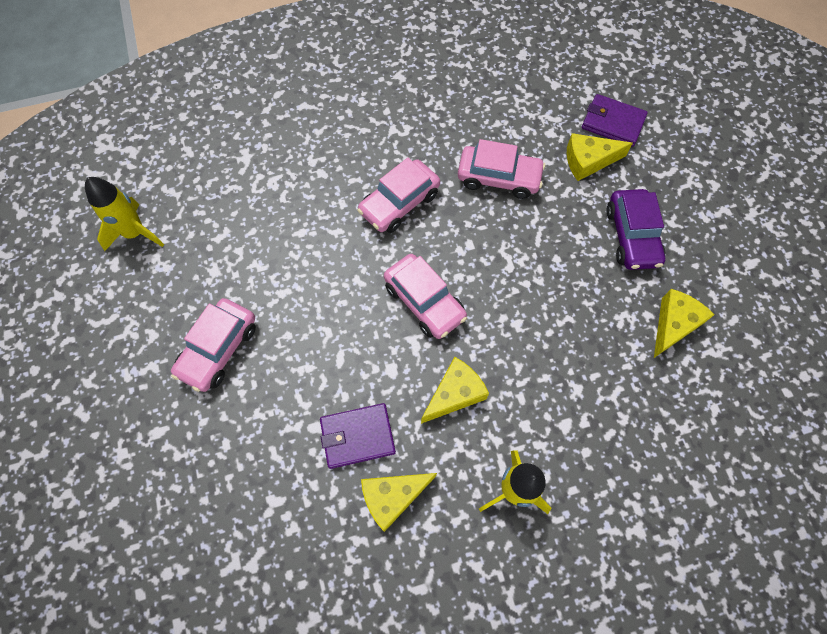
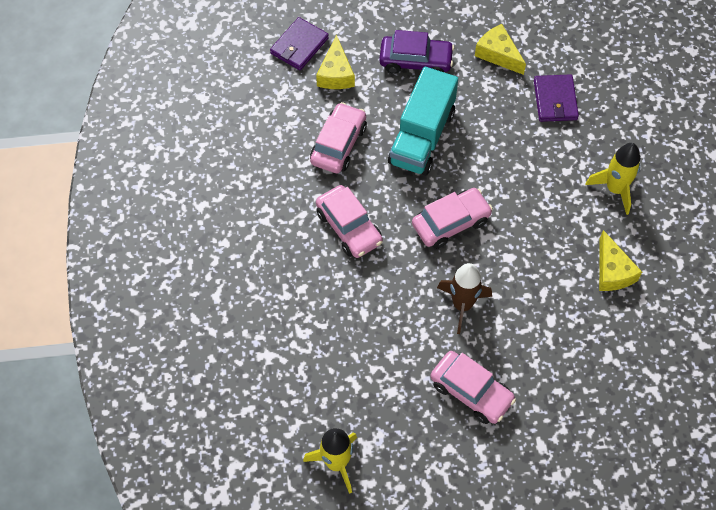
camera: 80 degrees left, 5 degrees down
(322, 327) = (462, 305): none -> brown rocket
(357, 436) = (562, 290): purple wallet -> purple wallet (555, 100)
(454, 394) = (535, 214): yellow cheese -> none
(530, 256) = (422, 137): none -> turquoise truck

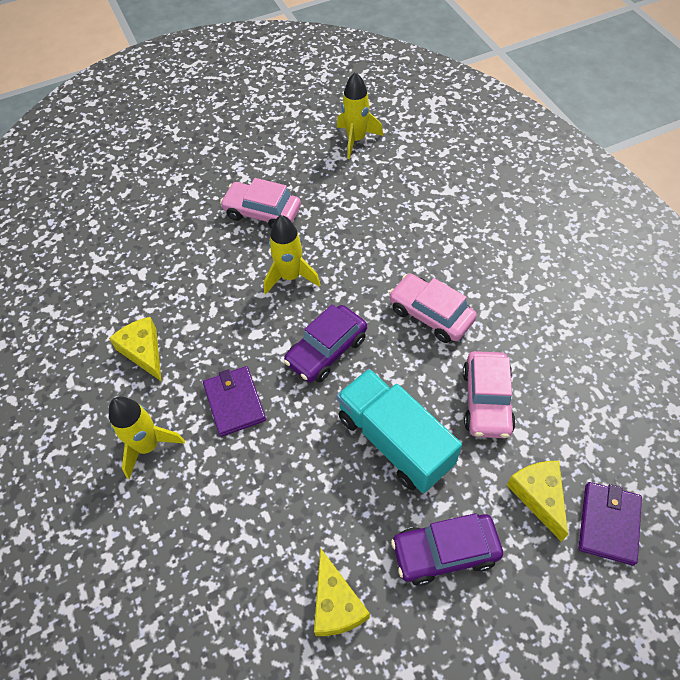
camera: 165 degrees right, 5 degrees down
(422, 137) = (394, 441): turquoise truck -> turquoise truck turned 45 degrees counterclockwise
(451, 223) = (326, 350): pink car -> purple car
(462, 305) = (290, 277): brown rocket -> yellow rocket
(498, 54) = (336, 604): yellow cheese -> yellow cheese turned 45 degrees clockwise
(555, 100) = (240, 551): purple wallet -> purple wallet (234, 402)

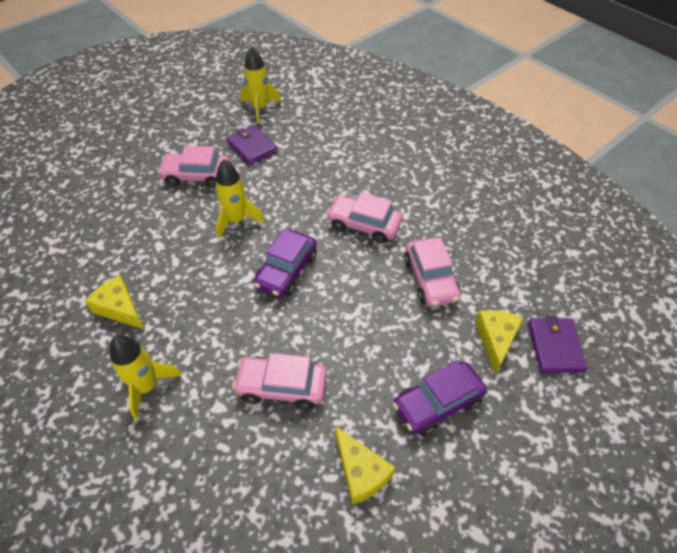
camera: 20 degrees left, 5 degrees down
(234, 402) = (218, 330): purple wallet -> purple wallet (252, 147)
(282, 484) = (281, 386): none -> pink car
(394, 441) = (367, 327): turquoise truck -> none
(539, 496) = (495, 340): yellow cheese -> yellow cheese turned 45 degrees clockwise

